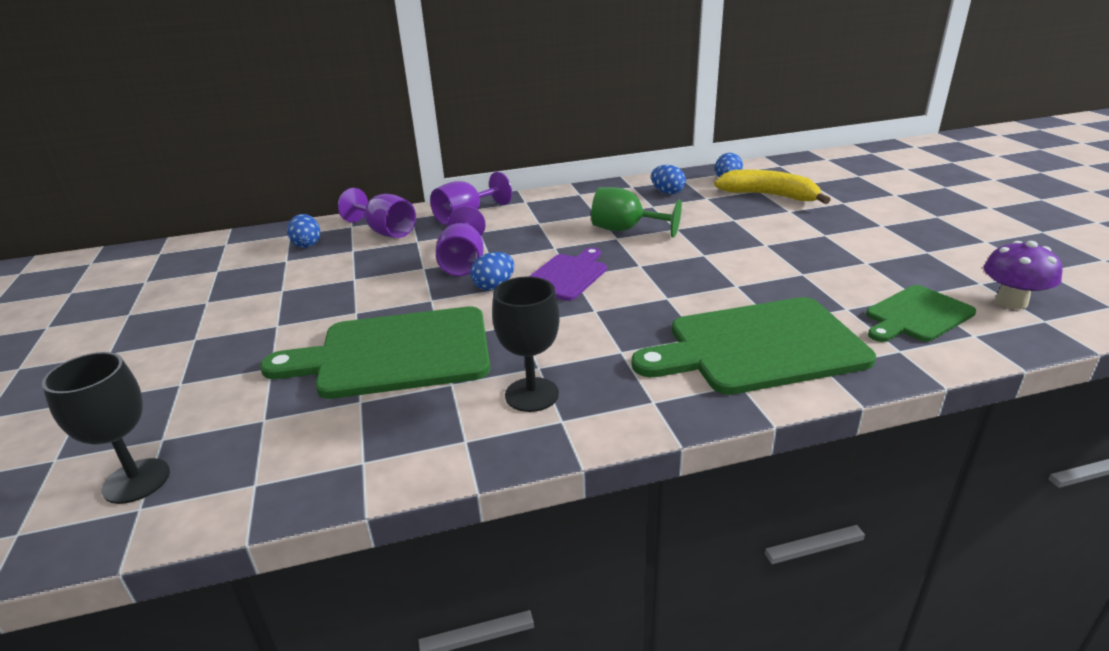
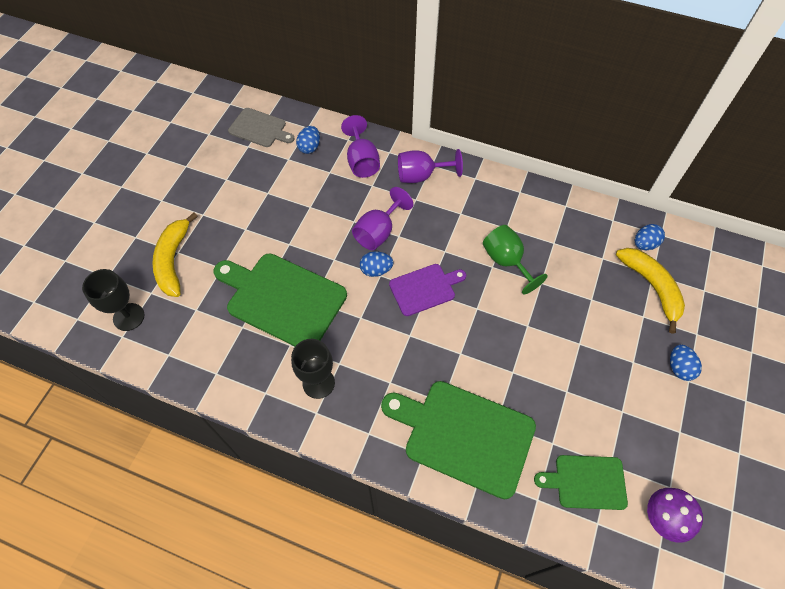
camera: 35 degrees right, 30 degrees up
(179, 393) = (173, 261): none -> yellow banana
(222, 254) = (260, 128): none -> grey cutting board
(667, 192) = (582, 232): blue egg -> blue egg (679, 368)

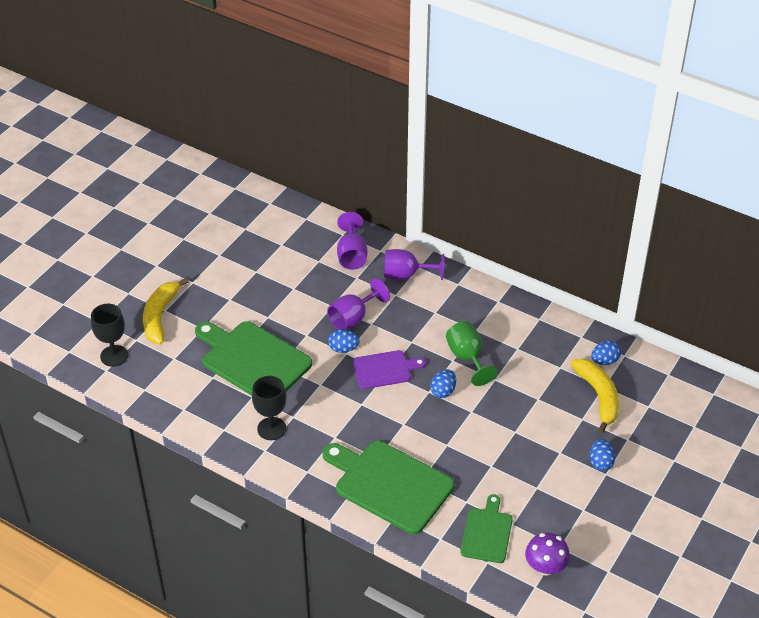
camera: 10 degrees right, 15 degrees down
(260, 128) = (259, 214): grey cutting board -> none
(309, 147) = (304, 237): blue egg -> blue egg (443, 391)
(586, 482) = (487, 533): green cutting board -> green cutting board turned 90 degrees clockwise

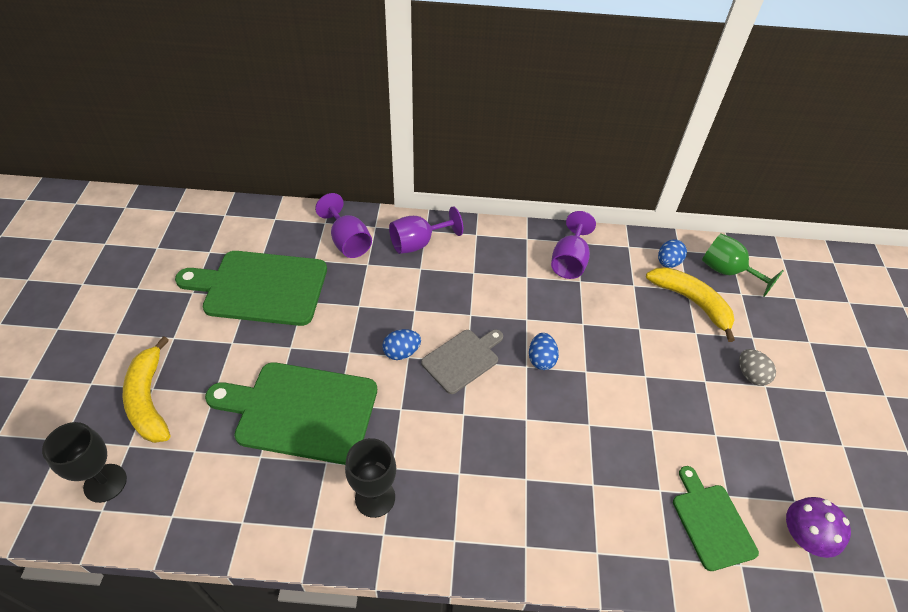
camera: 30 degrees left, 5 degrees up
(353, 318) = (391, 311): purple goblet -> purple goblet (569, 261)
(384, 369) = (462, 359): purple cutting board -> grey cutting board
(389, 485) = (563, 510): green cutting board -> green cutting board (260, 287)
(467, 358) = (539, 310): green goblet -> green goblet (727, 272)
(600, 463) = (751, 375): blue egg -> grey egg

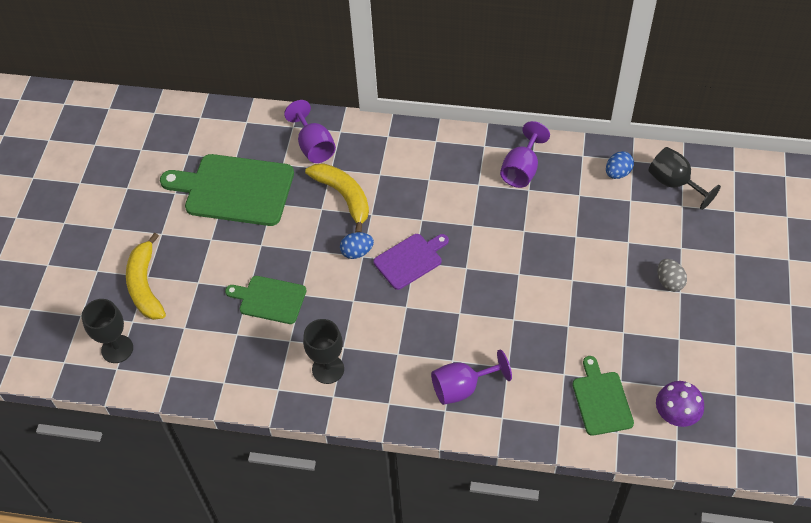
camera: 10 degrees right, 5 degrees up
(301, 411) = (269, 299): green cutting board -> green cutting board, size x0.57
(418, 243) = (379, 149): purple goblet -> purple goblet (462, 388)
(462, 359) = (410, 260): grey cutting board -> purple cutting board
(541, 359) = (480, 262): blue egg -> none
(691, 302) = (631, 213): yellow banana -> yellow banana (344, 197)
(727, 272) = (674, 183): green goblet -> black goblet

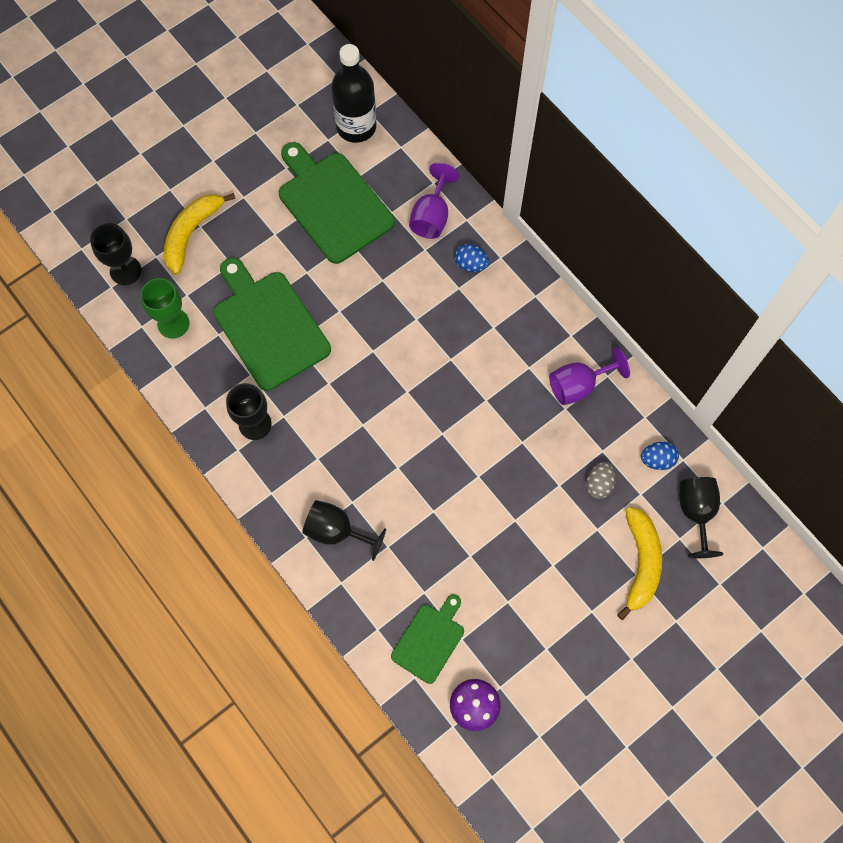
camera: 40 degrees right, 15 degrees up
(193, 354) = (173, 323): none -> green goblet
(200, 132) = (356, 127): none -> black bottle
(269, 299) = (268, 326): green cutting board -> green cutting board, size x1.76
(344, 197) = (410, 284): yellow banana -> yellow banana (640, 563)
(357, 252) = (372, 343): blue egg -> blue egg (470, 264)
(410, 260) = (406, 387): purple cutting board -> none
(462, 388) = (336, 531): purple goblet -> black goblet
(669, 282) = (592, 595): grey egg -> grey egg (598, 484)

